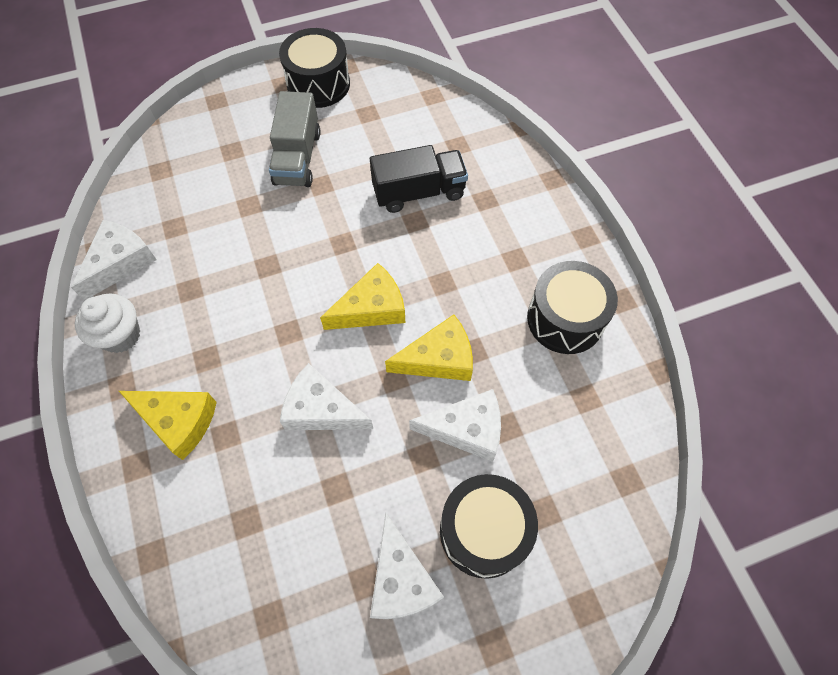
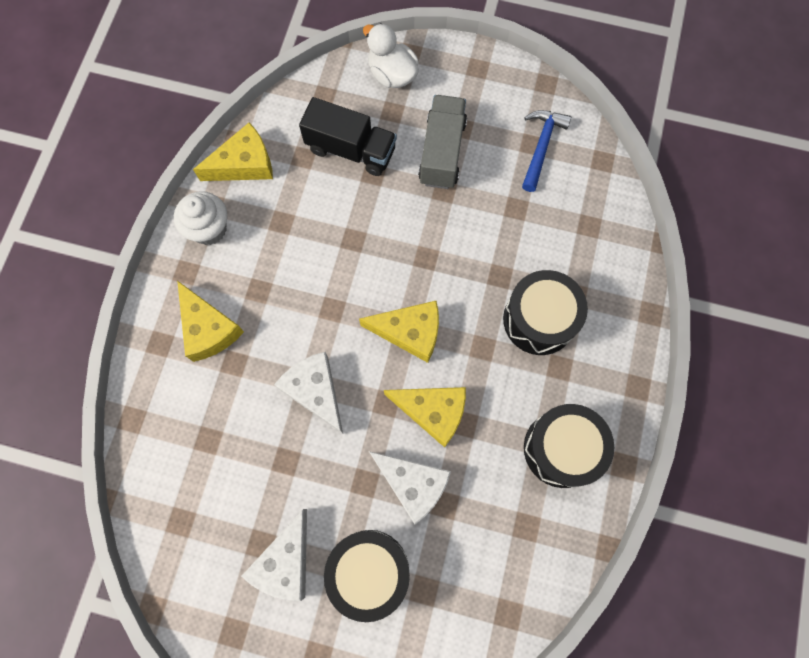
camera: 35 degrees right, 10 degrees up
(120, 262) = (244, 164): white cheese -> yellow cheese
(211, 124) = (392, 74): none -> white duck
(297, 158) = (442, 152): grey truck -> grey truck turned 150 degrees clockwise
(318, 84) = (508, 87): black drum -> black drum (539, 319)
(376, 111) = (541, 146): none -> blue hammer
(419, 192) = (522, 251): black truck -> black truck (351, 150)

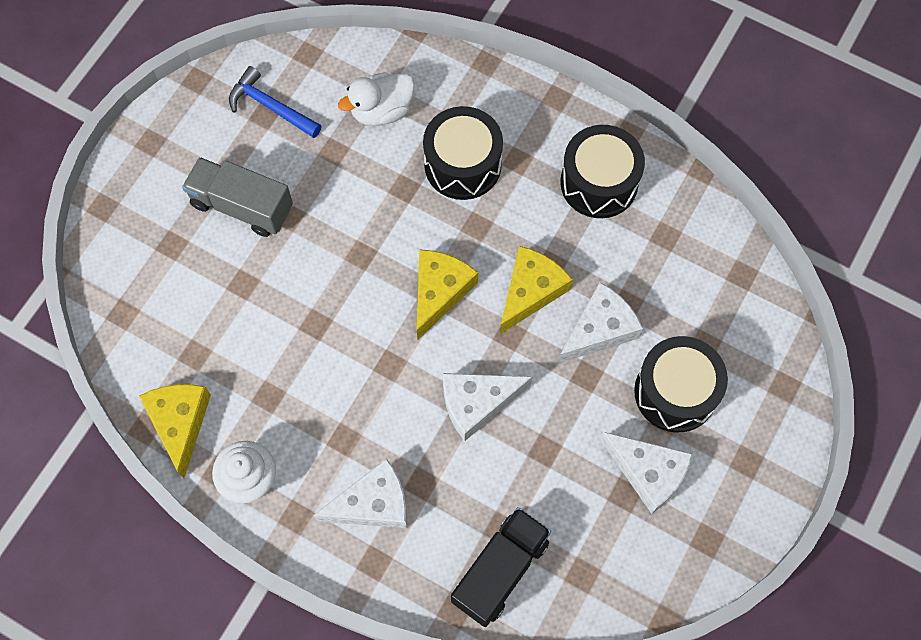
camera: 75 degrees left, 5 degrees down
(208, 329) = (373, 504): yellow cheese -> white cheese
(351, 150) = (204, 300): black truck -> black truck (500, 571)
(392, 74) = (124, 233): white duck -> white duck (381, 111)

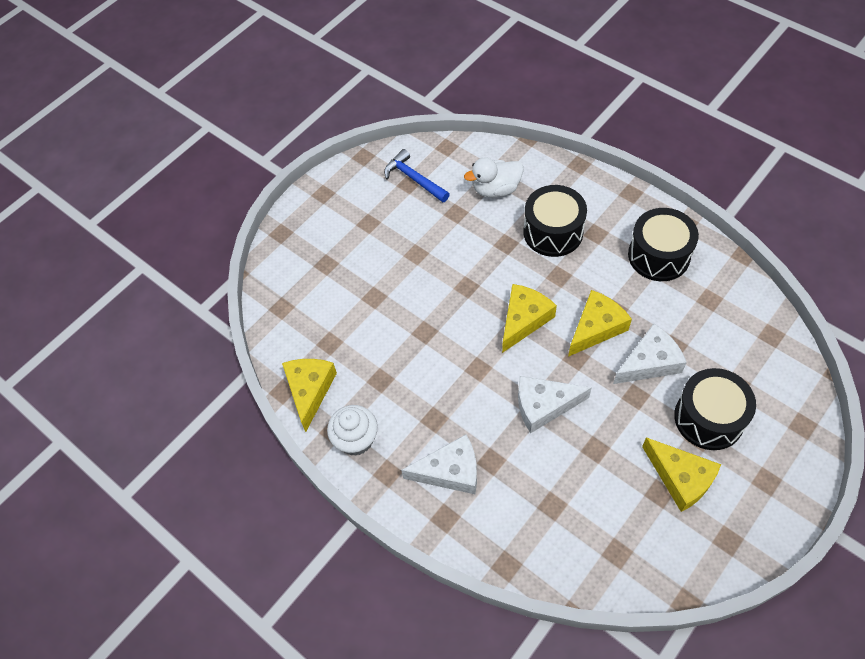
camera: 15 degrees right, 10 degrees down
(242, 206) = (382, 243): grey truck -> none
(500, 571) = (548, 539): black truck -> none
(648, 472) = (680, 478): white cheese -> yellow cheese

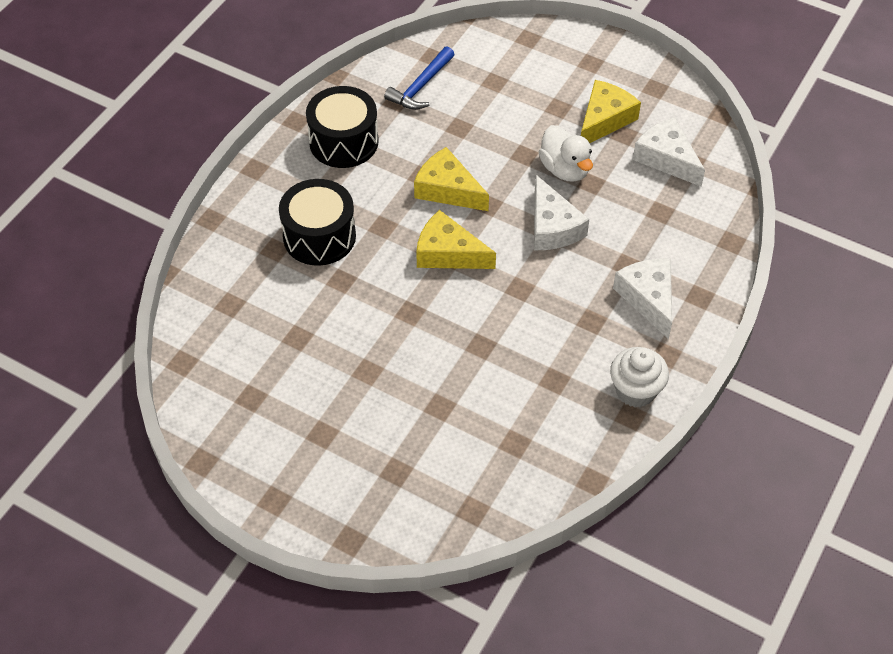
camera: 105 degrees left, 5 degrees down
(310, 390) = (585, 451): yellow cheese -> none
(414, 179) = (241, 392): blue hammer -> blue hammer (420, 86)
(496, 189) = (256, 299): white duck -> white duck (565, 169)
(650, 362) = (482, 145): white cheese -> white cheese (666, 158)
(709, 418) = (536, 101): black drum -> none

